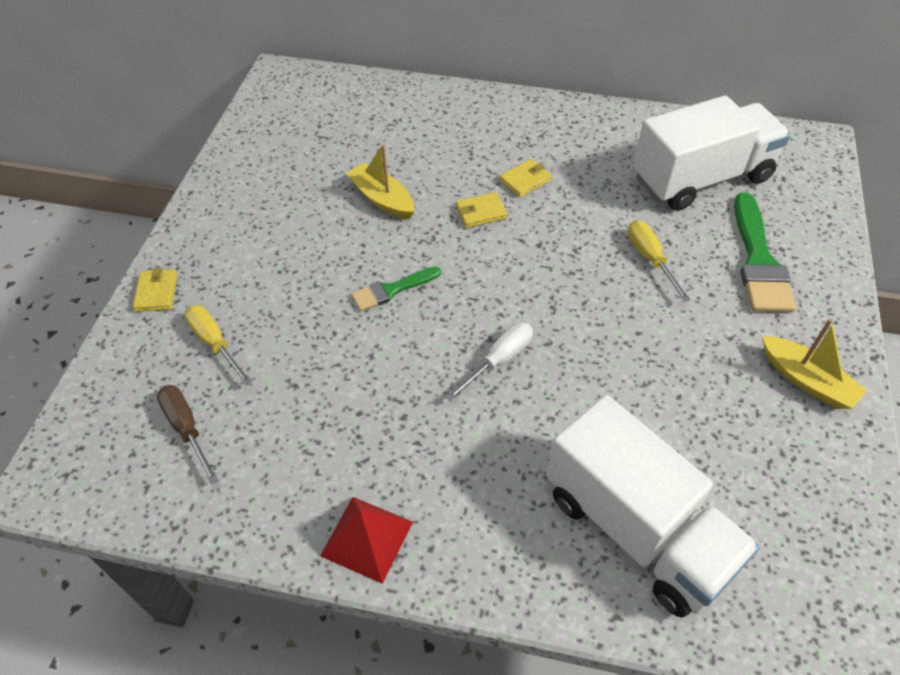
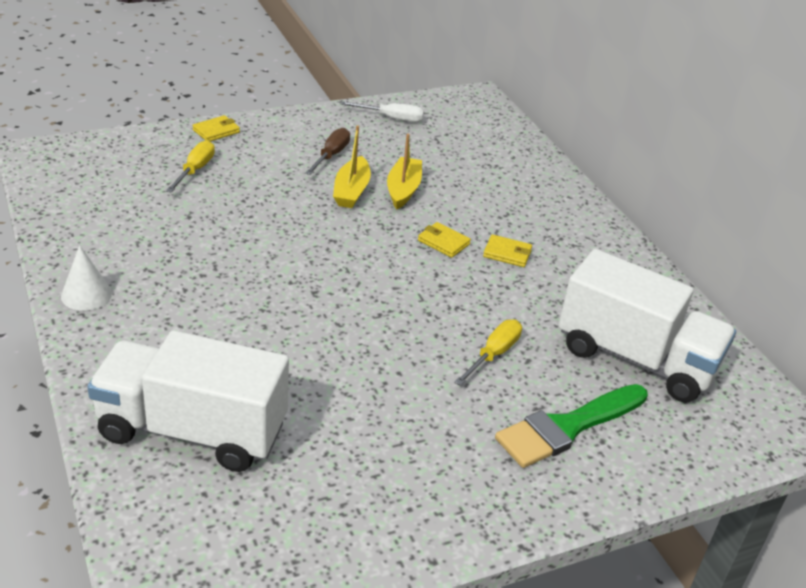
camera: 50 degrees right, 15 degrees down
(186, 428) = (117, 187): brown screwdriver -> brown screwdriver (331, 155)
(366, 538) = (86, 294): red pyramid -> white cone
(391, 290) = (316, 227): green brush -> none
(499, 360) = (297, 303): white screwdriver -> white screwdriver (392, 118)
(637, 528) = (192, 430): white truck -> white truck turned 90 degrees clockwise
(807, 380) = (445, 501): yellow boat -> yellow boat (351, 191)

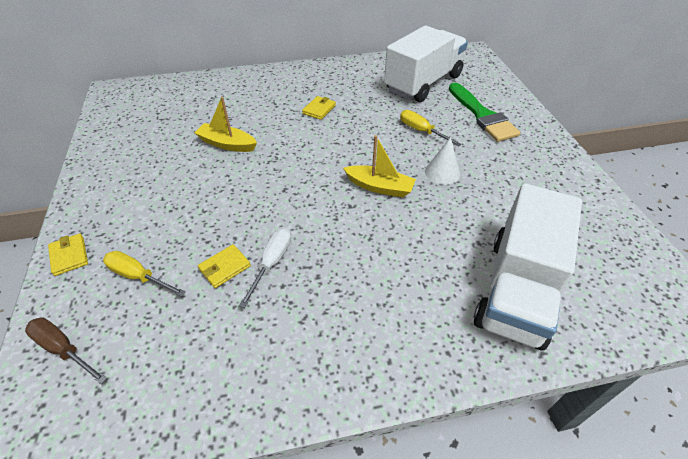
camera: 75 degrees left, 10 degrees up
(86, 294) = (337, 375): white cone -> white cone (442, 172)
(331, 155) = (158, 178): brown screwdriver -> brown screwdriver (63, 349)
(351, 191) = (218, 171): yellow boat -> yellow boat (380, 187)
(392, 118) = (117, 137): white screwdriver -> white screwdriver (271, 263)
(443, 242) = (300, 134): yellow wallet -> yellow wallet (225, 267)

